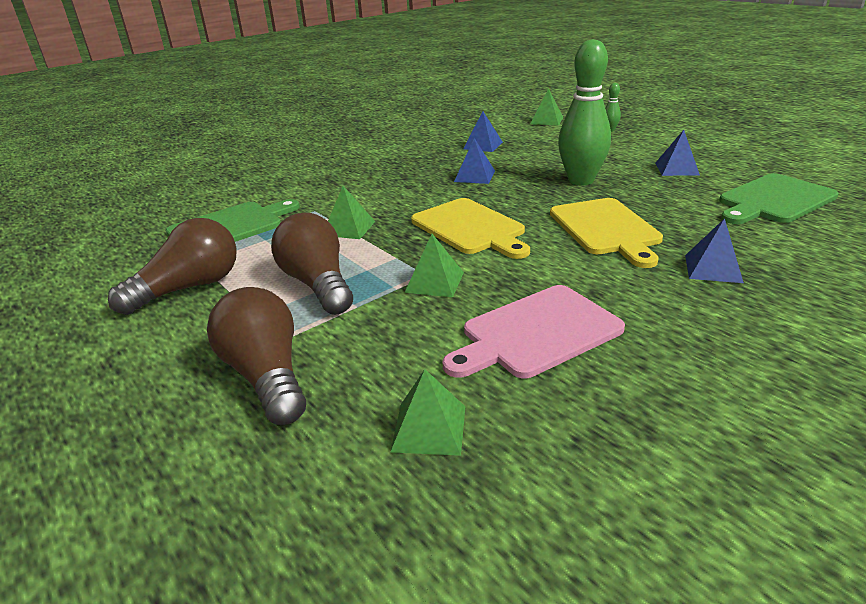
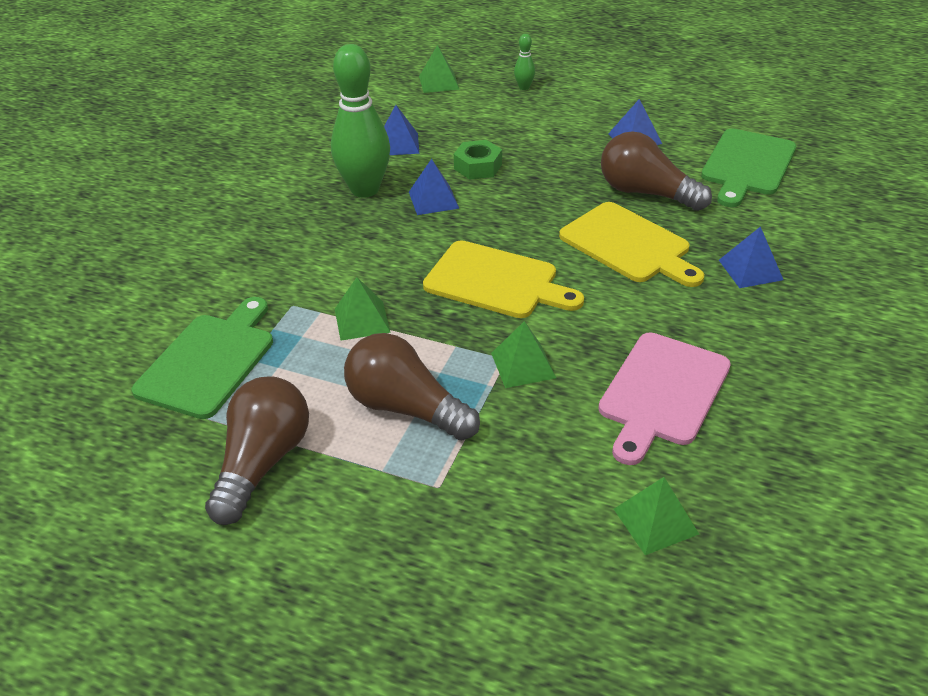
camera: 30 degrees left, 10 degrees up
(267, 375) = (466, 530): brown light bulb -> brown light bulb (646, 193)
(528, 165) = (478, 167): none -> green nut
(581, 180) = (554, 179): green bowling pin -> green bowling pin (365, 189)

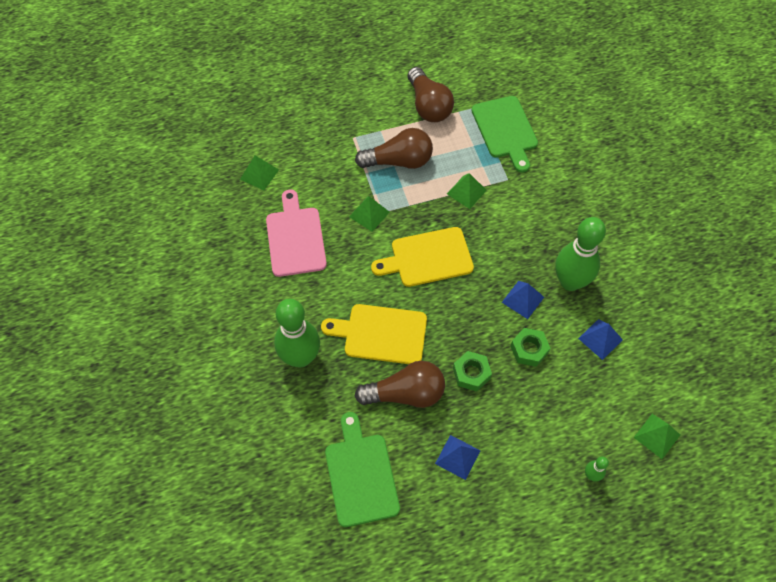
camera: 140 degrees right, 20 degrees up
(558, 177) = (471, 373): none -> green nut
(750, 270) = (300, 357): blue pyramid -> green bowling pin

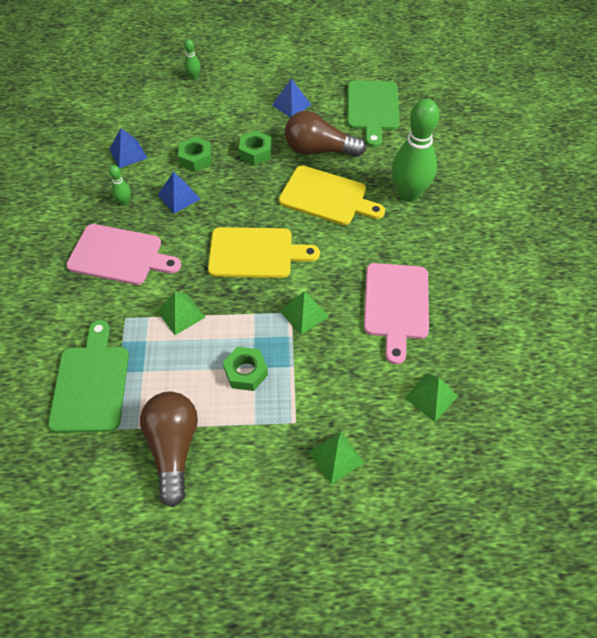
camera: 165 degrees left, 5 degrees down
(399, 161) = (246, 372): brown light bulb -> green nut
(543, 228) = (119, 255): none -> pink cutting board
(570, 282) = (124, 202): green bowling pin -> green bowling pin, size x0.43
(657, 436) = (129, 87): green pyramid -> green pyramid (336, 457)

